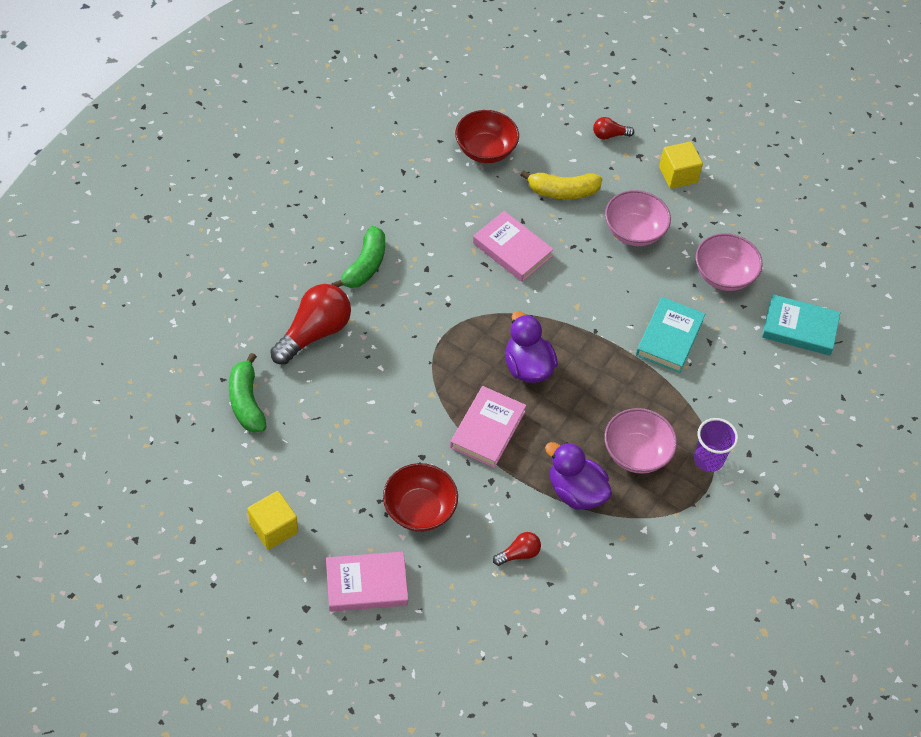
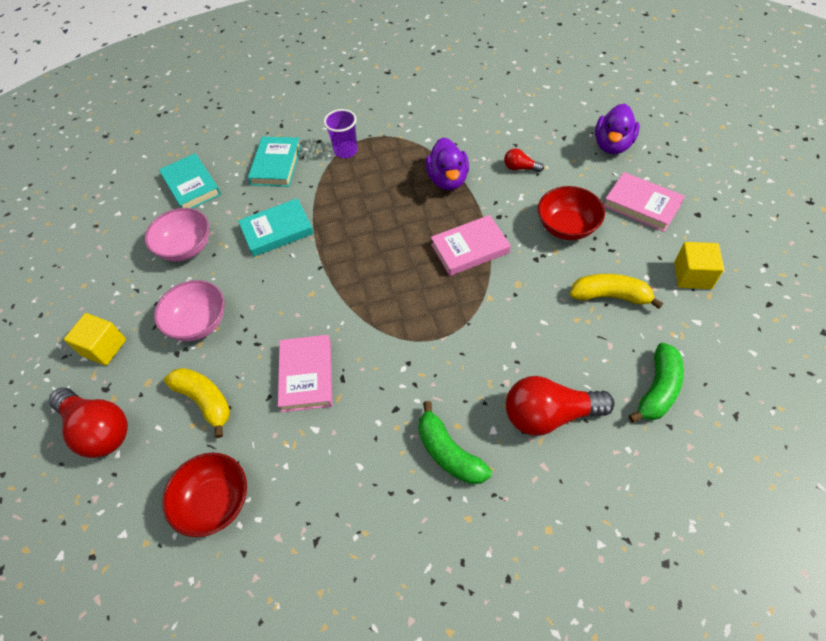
camera: 130 degrees left, 0 degrees up
(332, 460) = (610, 296): none -> yellow banana
(365, 266) = (449, 452): green banana -> green banana turned 105 degrees counterclockwise
(527, 366) = (396, 273): purple duck -> purple duck (612, 145)
(609, 135) = (98, 429): red light bulb -> red light bulb, size x2.08
(636, 453) = (385, 178): pink bowl -> none
(754, 399) = (276, 165): none -> turquoise book

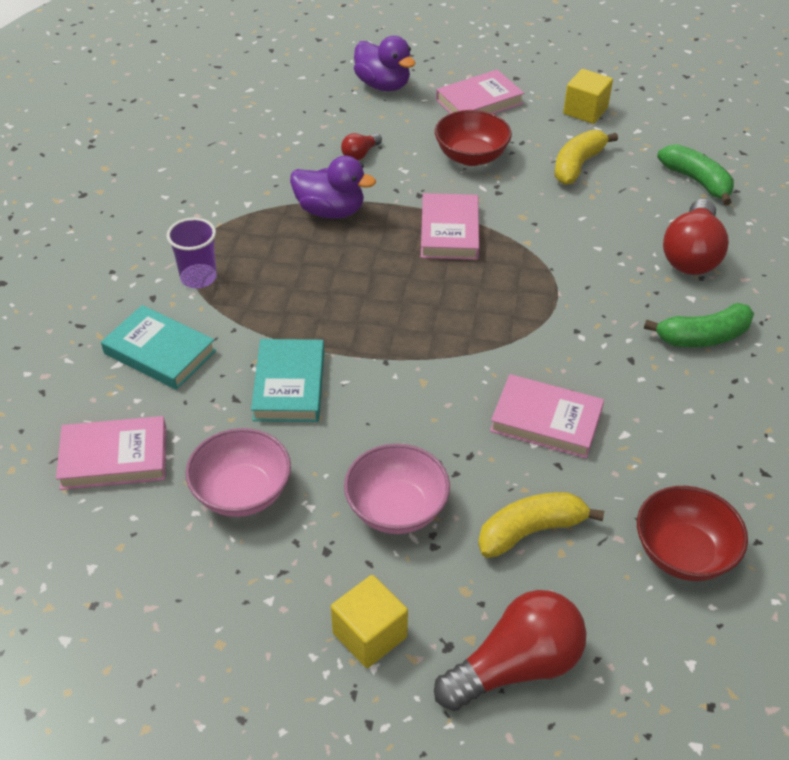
camera: 70 degrees left, 10 degrees down
(191, 185) = (114, 457): turquoise book -> pink book

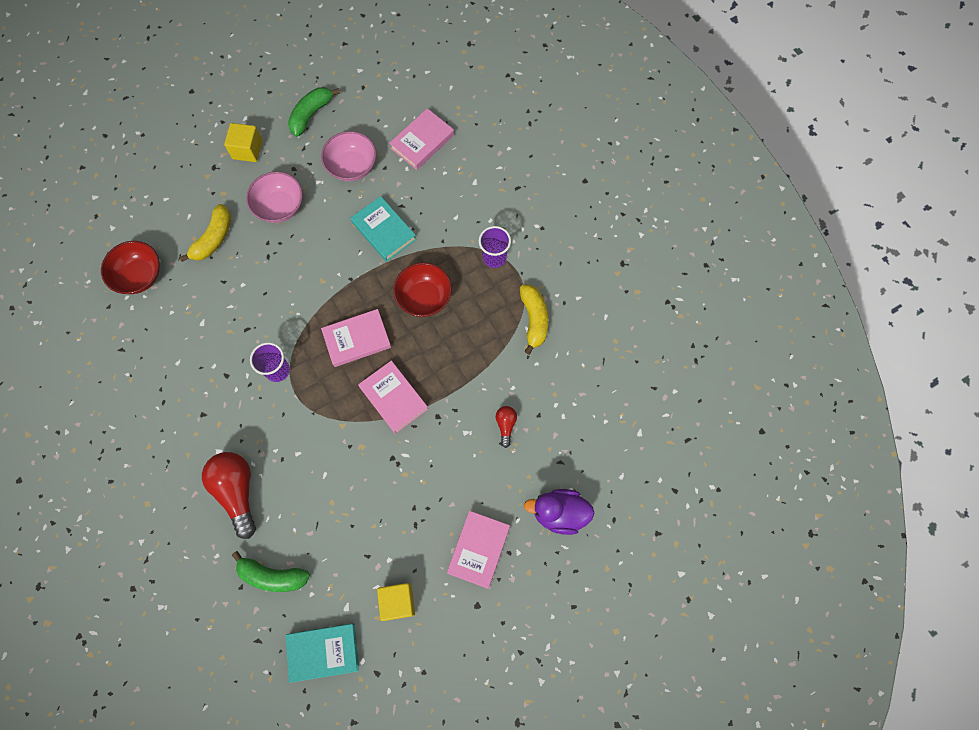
camera: 140 degrees right, 25 degrees up
(159, 352) = (463, 202): turquoise book -> turquoise book (323, 652)
(330, 211) = (475, 360): purple duck -> none
(471, 157) = (436, 481): red bowl -> red bowl (424, 298)
(515, 666) = (182, 178): red light bulb -> none
(546, 420) = (245, 302): pink book -> pink book (357, 339)
(561, 327) = (277, 370): none -> purple cup
(577, 165) = (361, 529): yellow banana -> yellow banana (534, 320)
(702, 337) = (196, 422): green banana -> green banana (311, 114)

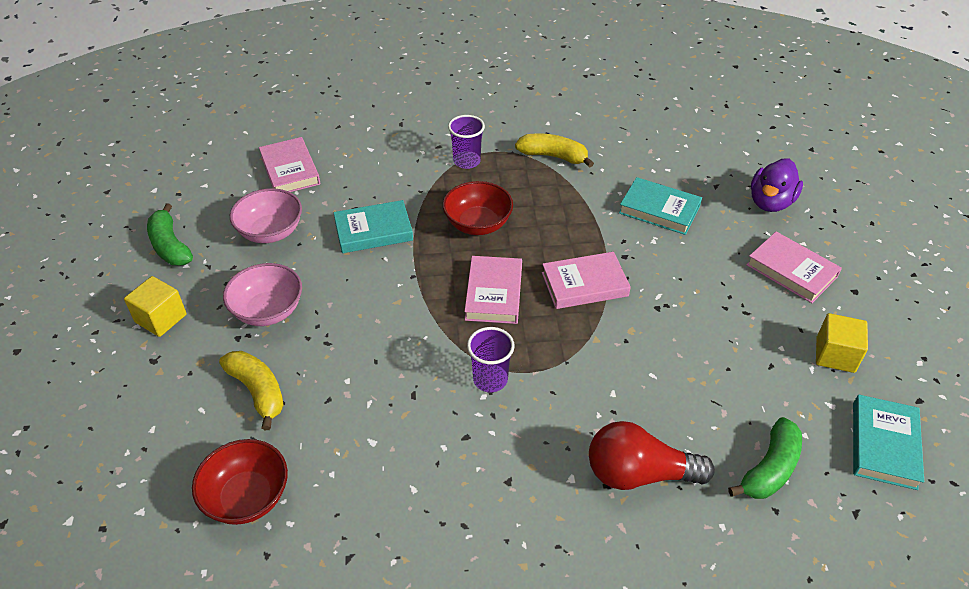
camera: 65 degrees left, 25 degrees down
(505, 425) = (659, 209): red light bulb -> turquoise book

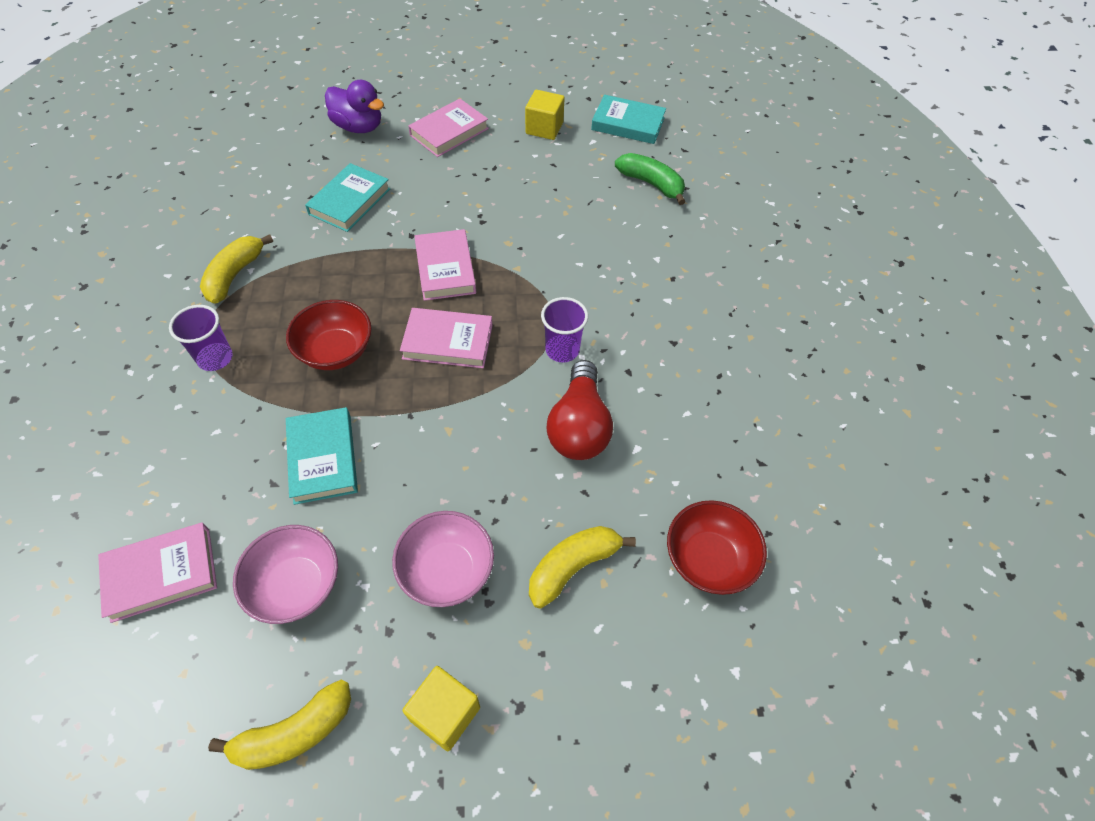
camera: 90 degrees left, 10 degrees up
(170, 246) = (294, 733): green banana -> yellow banana
(639, 474) = (660, 257): red light bulb -> red light bulb (579, 426)

